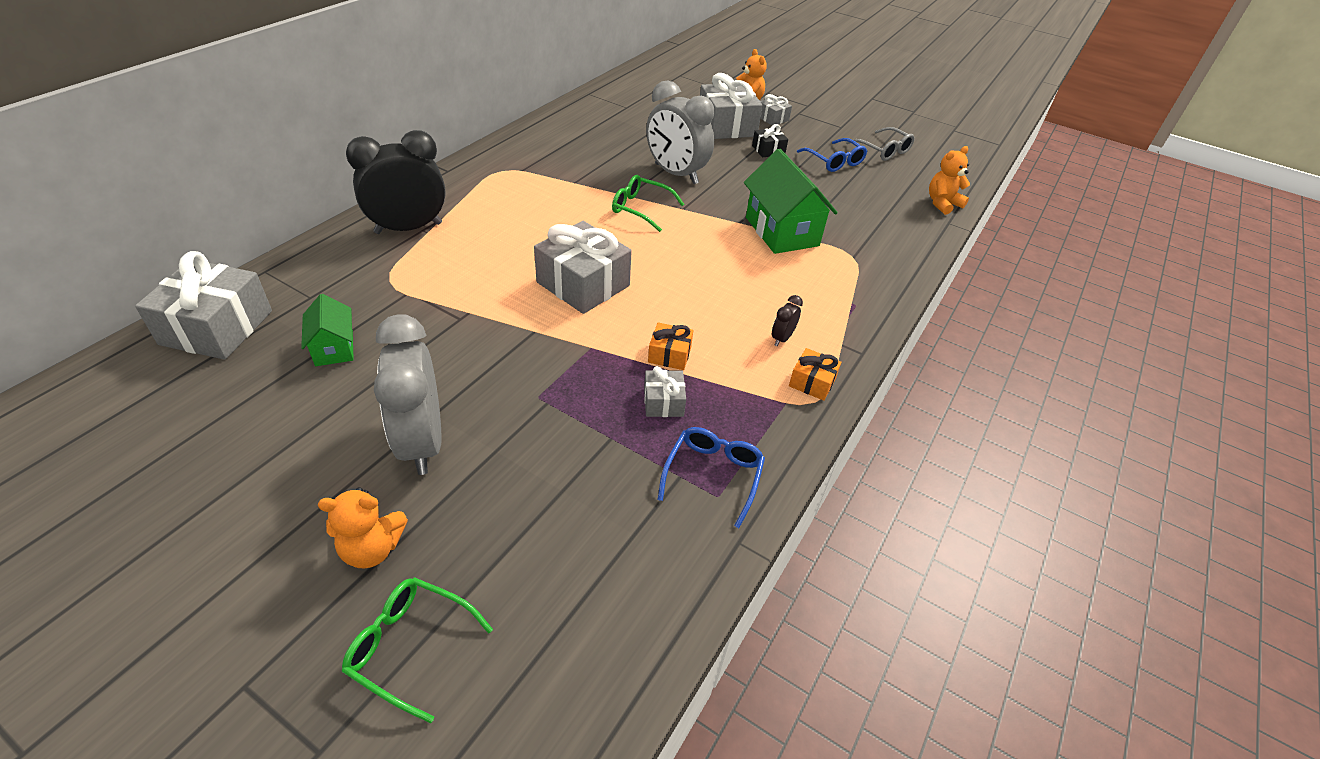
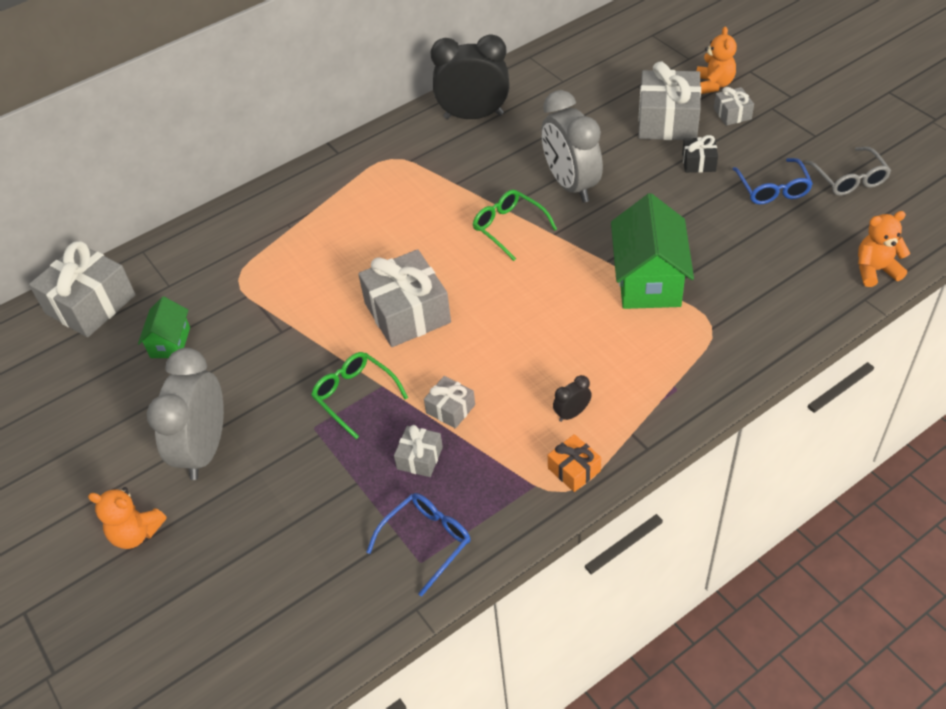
camera: 30 degrees right, 5 degrees up
(408, 228) = (276, 220): black clock -> black clock (473, 116)
(410, 647) = (134, 618): green glasses -> green glasses (355, 396)
(669, 355) = (450, 409): orange gift -> grey gift

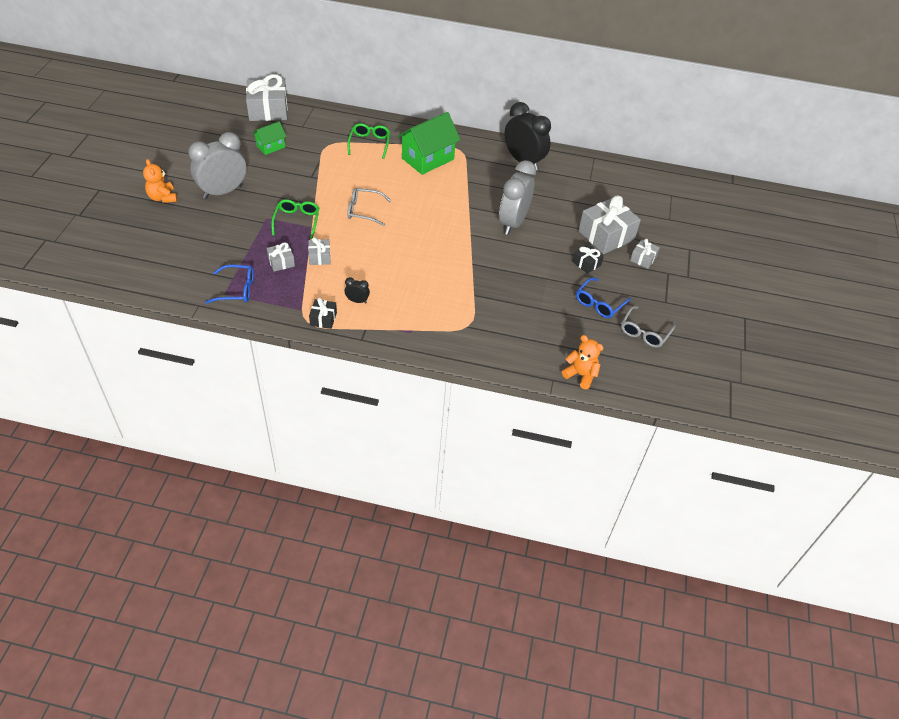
camera: 40 degrees right, 0 degrees up
(407, 313) = (364, 211): grey gift -> grey glasses
(509, 228) = (457, 216): green glasses -> green glasses (369, 143)
(574, 469) = (323, 319): orange gift -> black gift
(648, 280) = (475, 286): green house -> green house (427, 159)
(714, 84) = (659, 240): orange teddy bear -> none

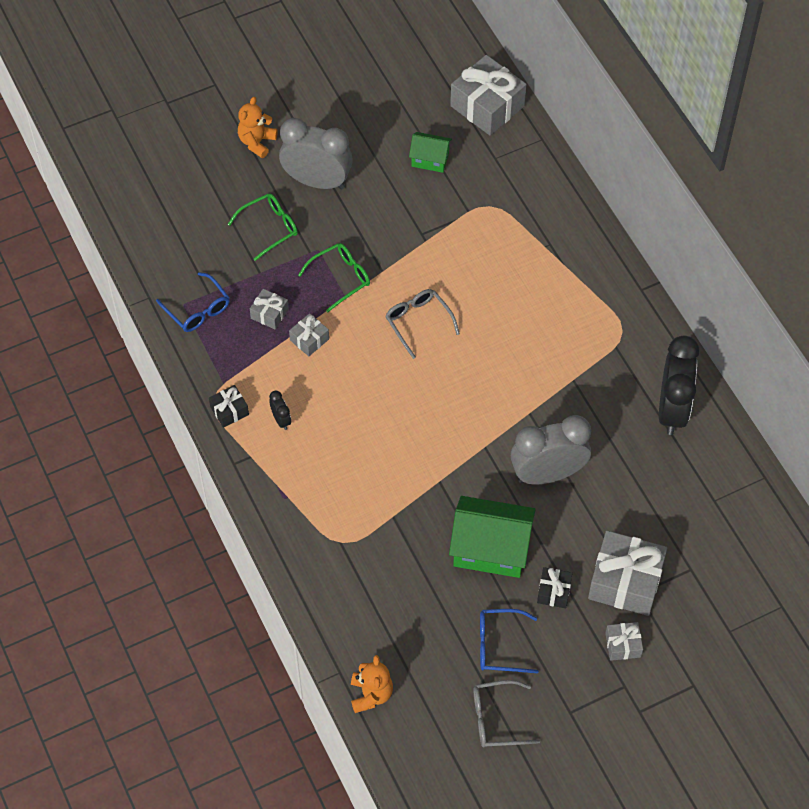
camera: 55 degrees right, 10 degrees up
(369, 143) = (535, 240): green glasses -> green glasses (269, 228)
(427, 159) = (570, 313): green house -> green house (490, 549)

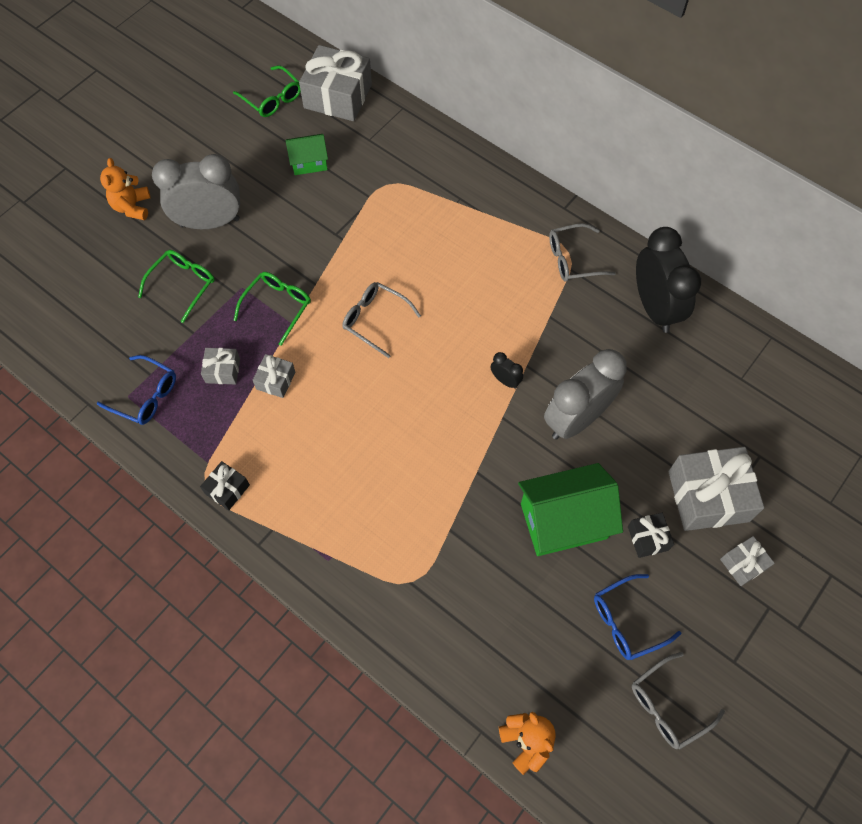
camera: 25 degrees left, 5 degrees up
(281, 420) = (286, 476): black clock -> black clock (505, 380)
(426, 86) = (272, 98): none -> green glasses
(622, 338) = (573, 259): none -> grey glasses

